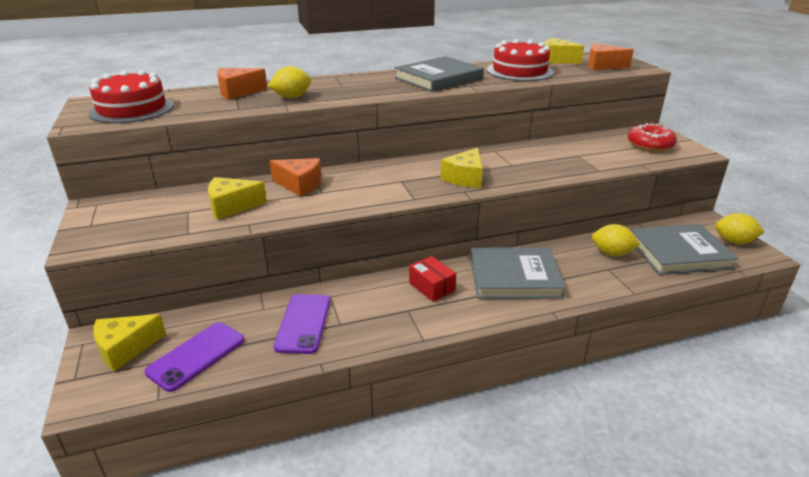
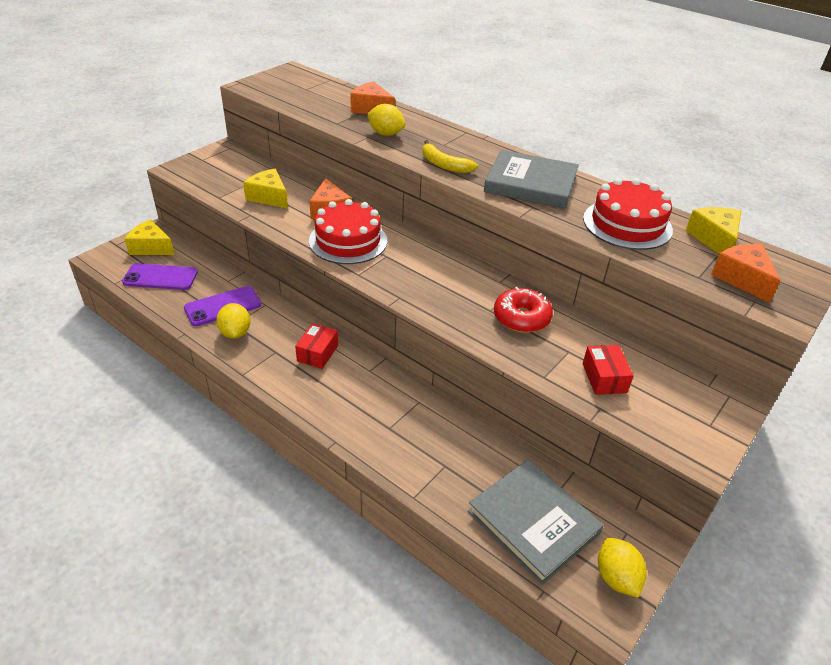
camera: 55 degrees right, 10 degrees up
(132, 109) = (292, 88): red cake -> red cake (348, 241)
(375, 92) = (444, 165): none -> yellow banana
(465, 178) = (427, 289): yellow cheese -> none
(514, 277) = (373, 399): grey book -> none
(612, 154) = (604, 378): none -> red box
(612, 253) = (480, 462): yellow lemon -> yellow lemon (235, 333)
(650, 145) = (673, 406): red donut -> red donut (521, 318)

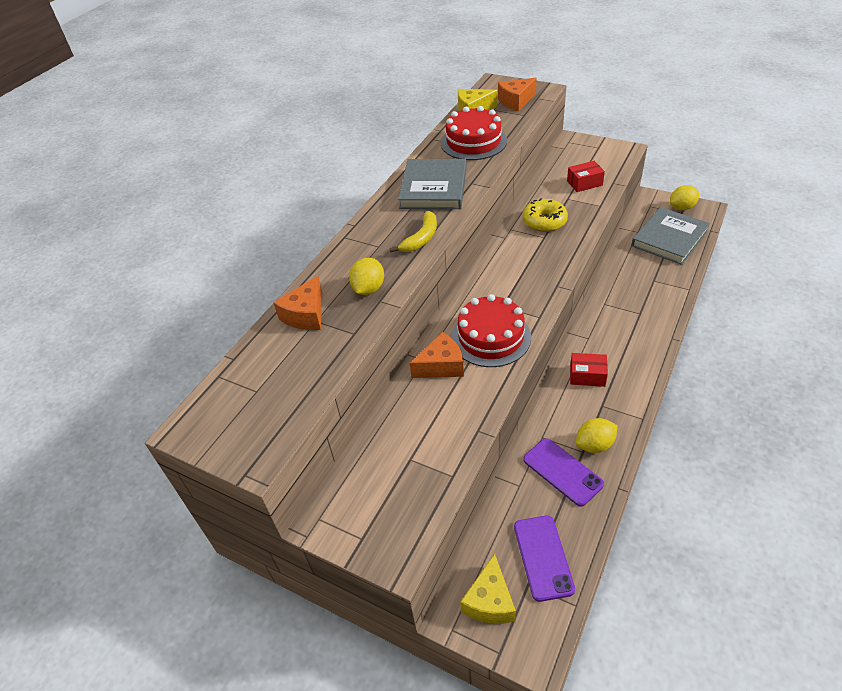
camera: 95 degrees left, 5 degrees up
(269, 197) = (434, 426): yellow cheese -> none
(521, 318) = (544, 221): red donut -> yellow donut

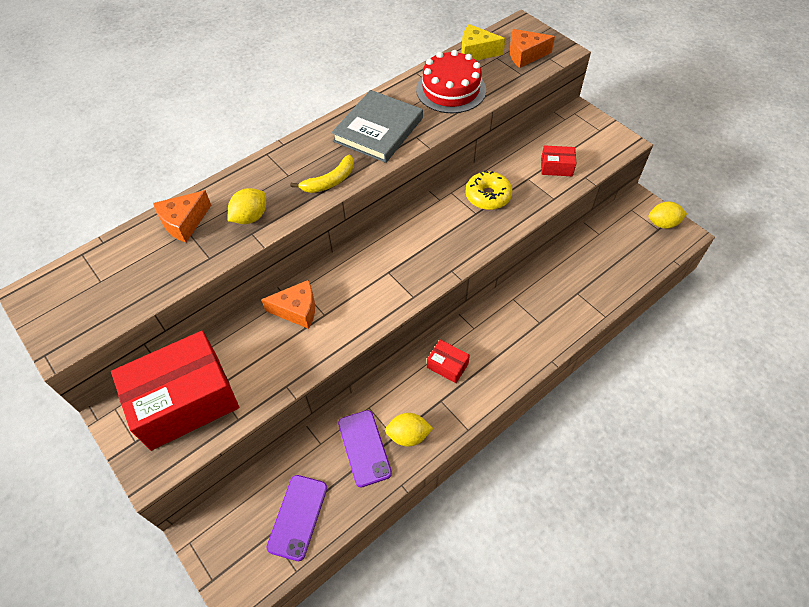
camera: 20 degrees right, 10 degrees up
(387, 482) = (185, 401): none -> red box
(489, 601) = (232, 533): yellow cheese -> none
(491, 337) = (357, 299): red cake -> none
(669, 238) = (625, 253): grey book -> none

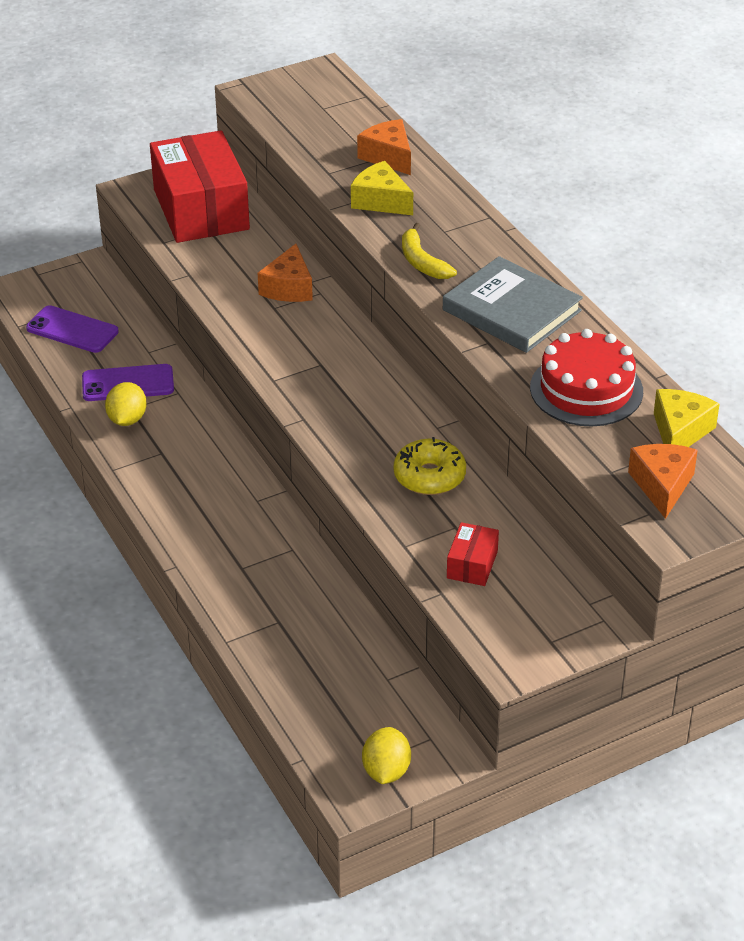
camera: 100 degrees right, 15 degrees down
(250, 217) = (380, 201): yellow lemon -> yellow cheese
(447, 365) = (208, 466): red box -> none

